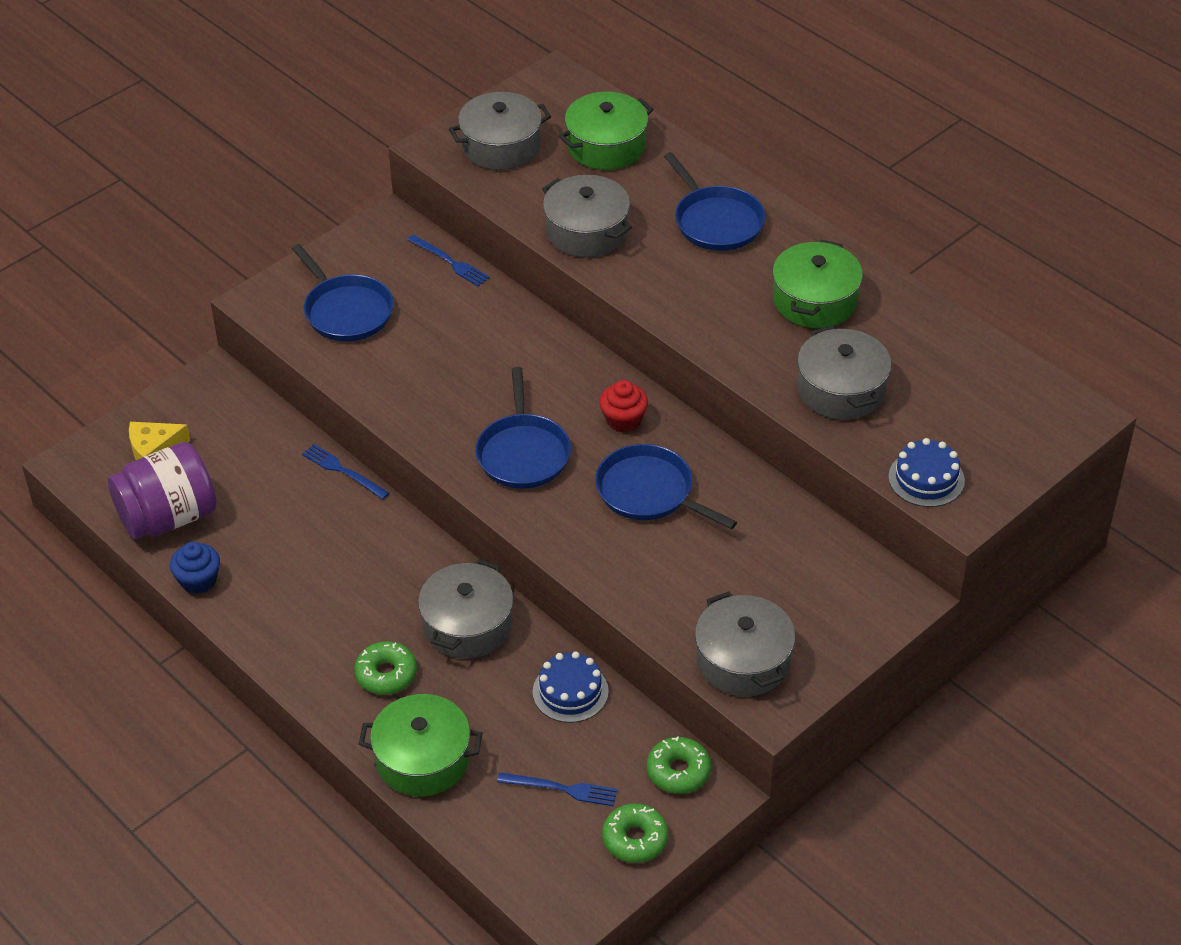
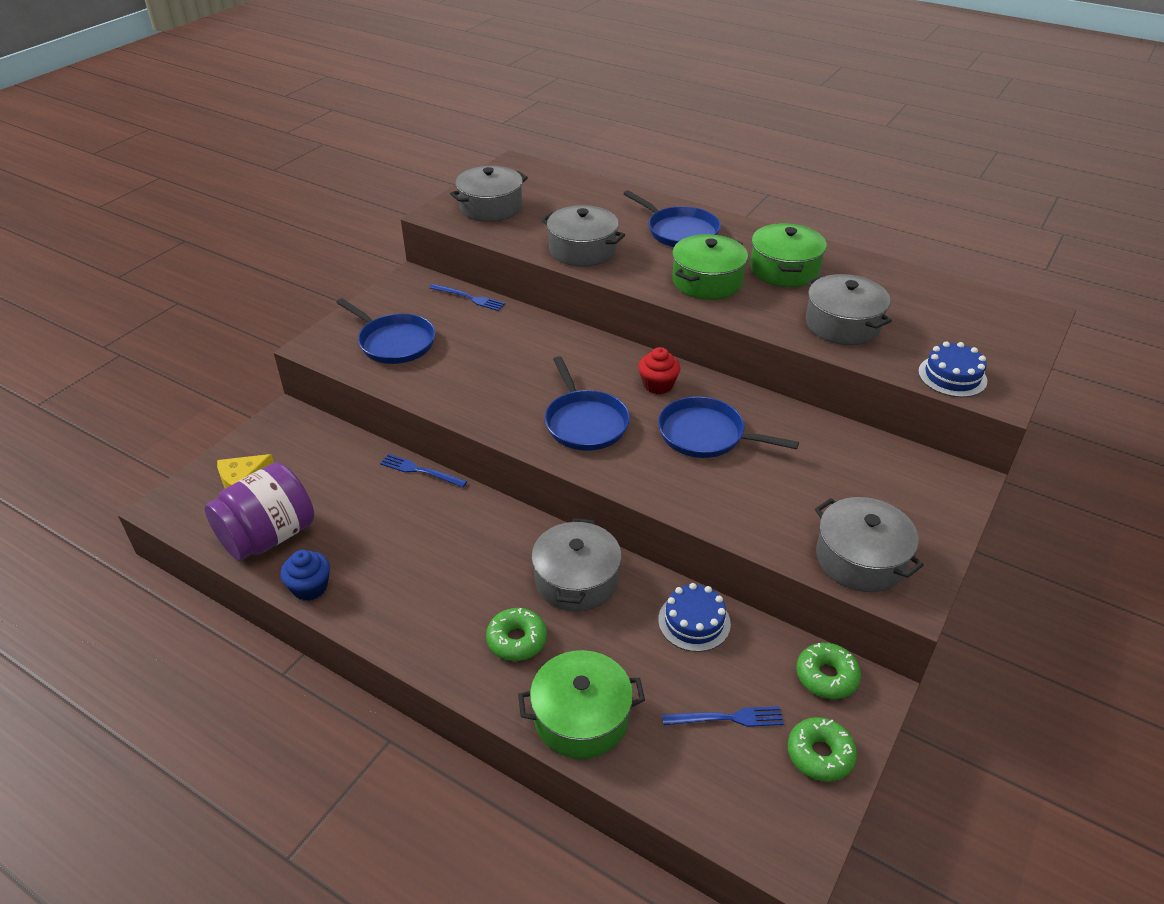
camera: 15 degrees left, 5 degrees down
(606, 146) = (572, 198): green pot -> green pot (707, 281)

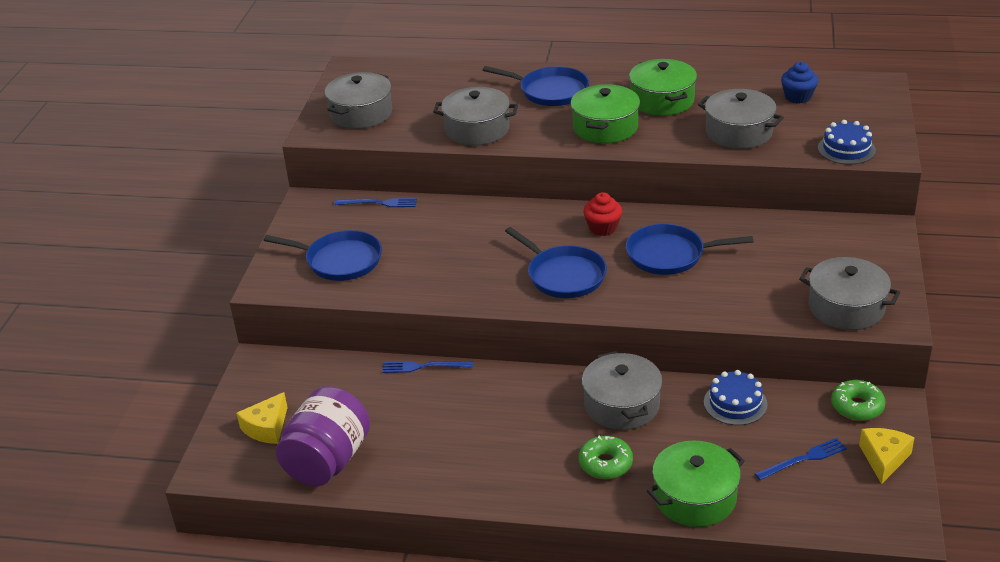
camera: 20 degrees left, 5 degrees down
(310, 587) = (399, 486): blue cupcake -> blue cupcake (798, 97)
(820, 754) = (884, 459): green donut -> yellow cheese

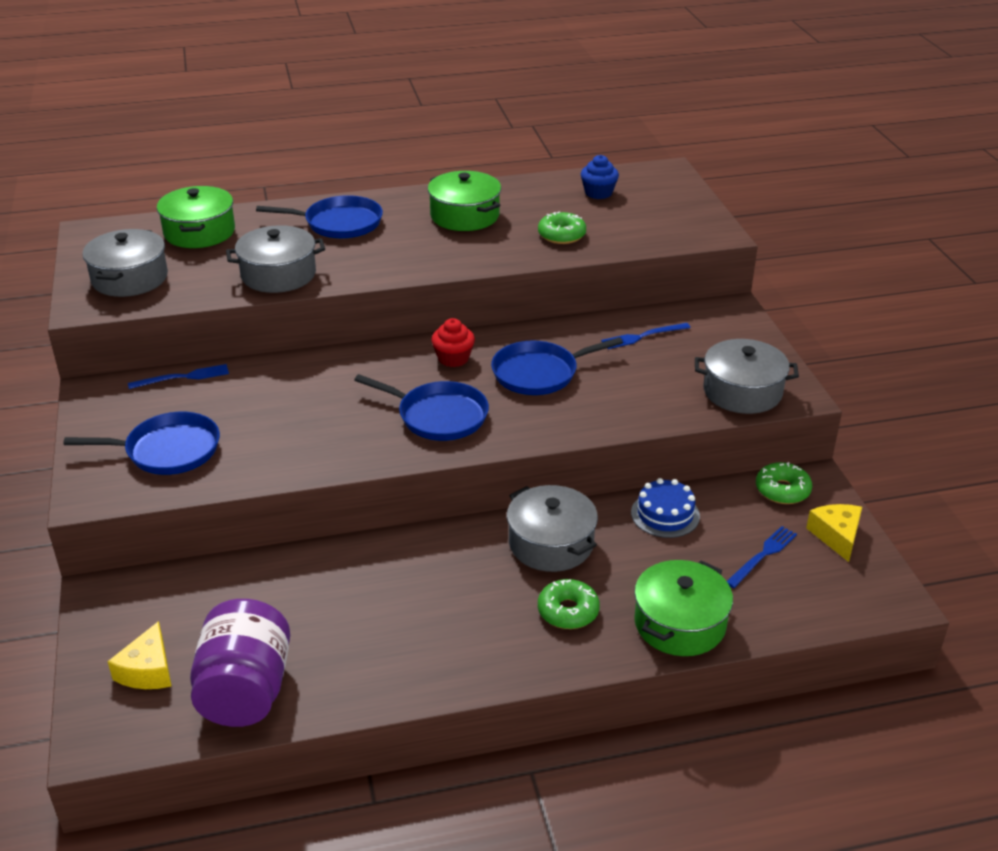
camera: 25 degrees left, 0 degrees up
(424, 366) = (308, 552): blue fork -> blue fork (643, 336)
(605, 127) = (420, 251): green pot -> green pot (199, 232)
(739, 132) = (561, 235): grey pot -> green donut
(846, 149) = (675, 235): blue cake -> none

